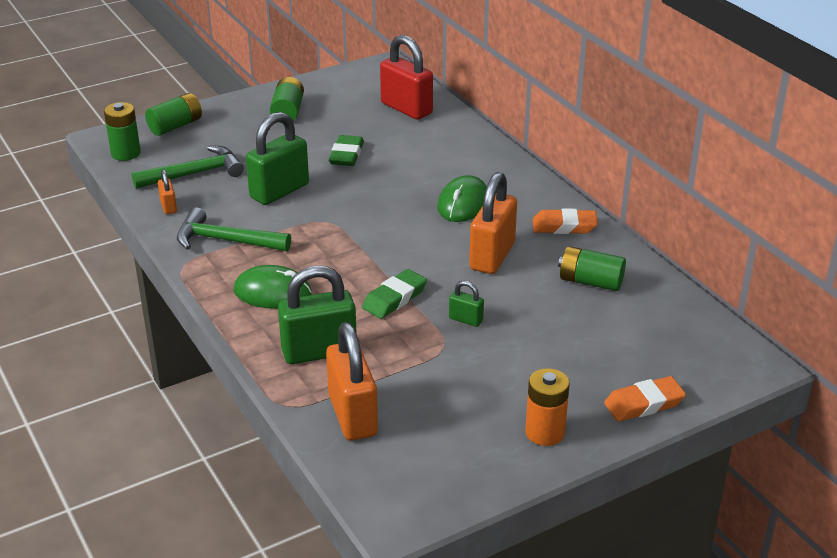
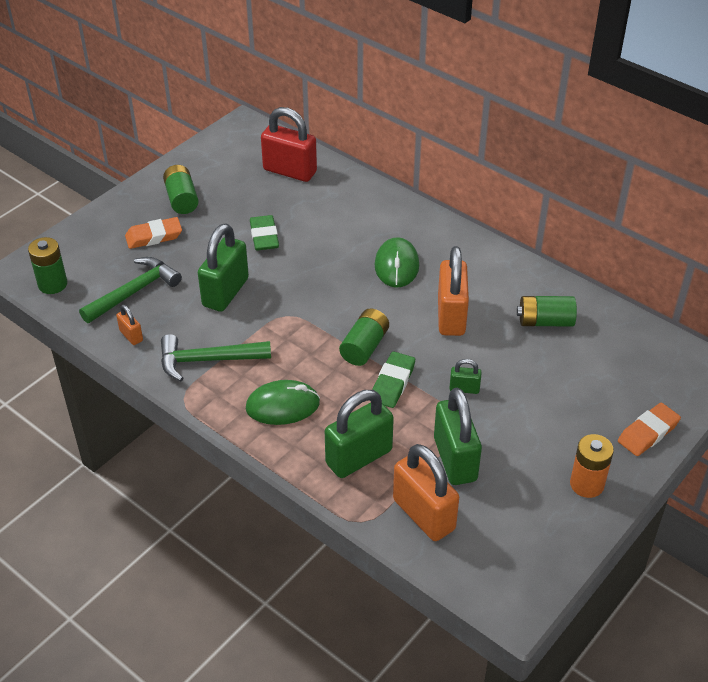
camera: 20 degrees left, 10 degrees up
(175, 126) = (83, 240): green battery -> green battery (364, 347)
(416, 377) = (455, 459): none -> green padlock
(564, 226) = (494, 269): orange eraser -> orange eraser (154, 236)

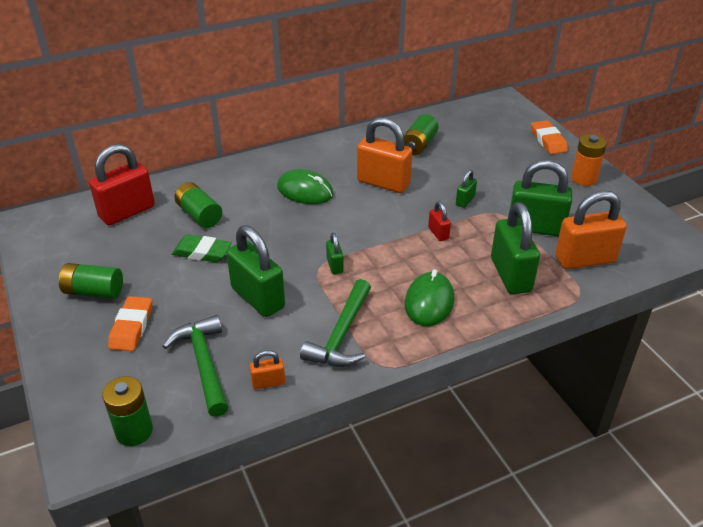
camera: 65 degrees left, 5 degrees down
(296, 325) = (334, 265): none -> green padlock
(364, 347) = (388, 235): green battery -> green battery (199, 215)
(392, 383) = (438, 233): green eraser -> red padlock

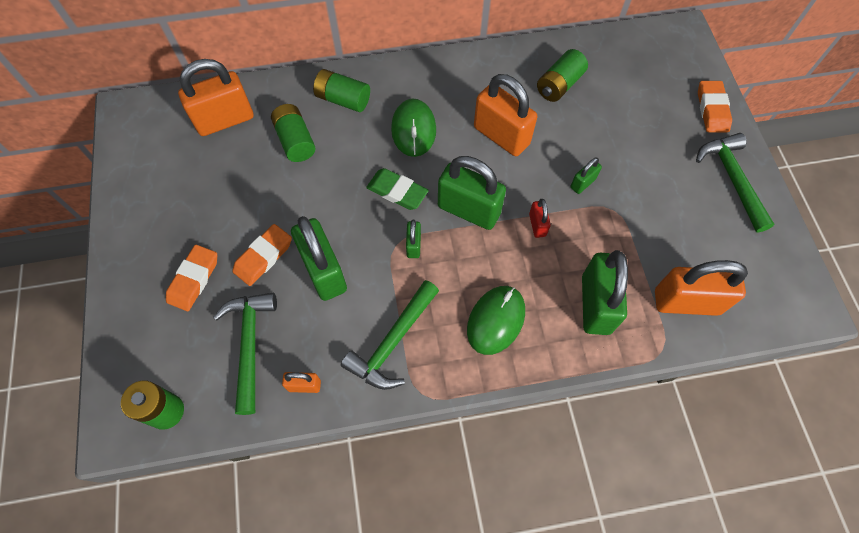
camera: 15 degrees right, 25 degrees up
(94, 291) = (169, 223): green battery -> green battery (343, 99)
(127, 212) = (225, 120): red padlock -> orange padlock
(196, 298) = (263, 257): none -> orange eraser
(202, 252) = (285, 195): green eraser -> green eraser (397, 191)
(305, 191) = (413, 130): green mouse -> green mouse turned 45 degrees clockwise
(535, 227) = (648, 241): green padlock -> green padlock (469, 210)
(583, 178) = (732, 179): orange battery -> green hammer

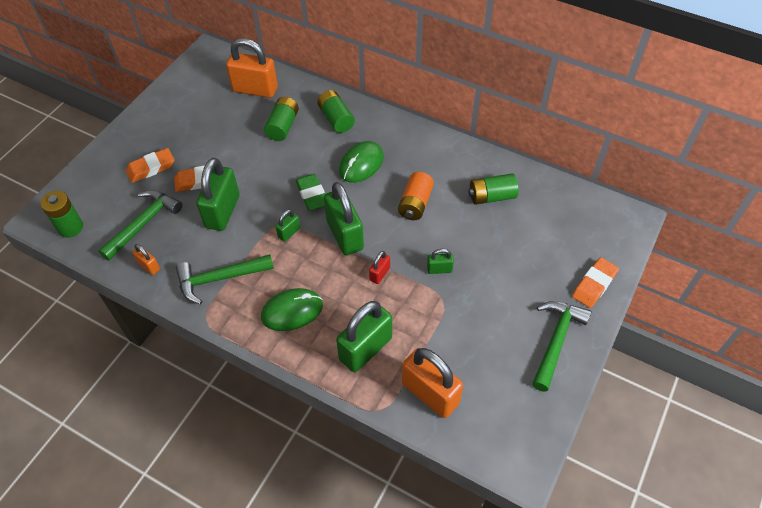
camera: 40 degrees right, 10 degrees down
(501, 136) = (415, 204): orange padlock -> orange battery

